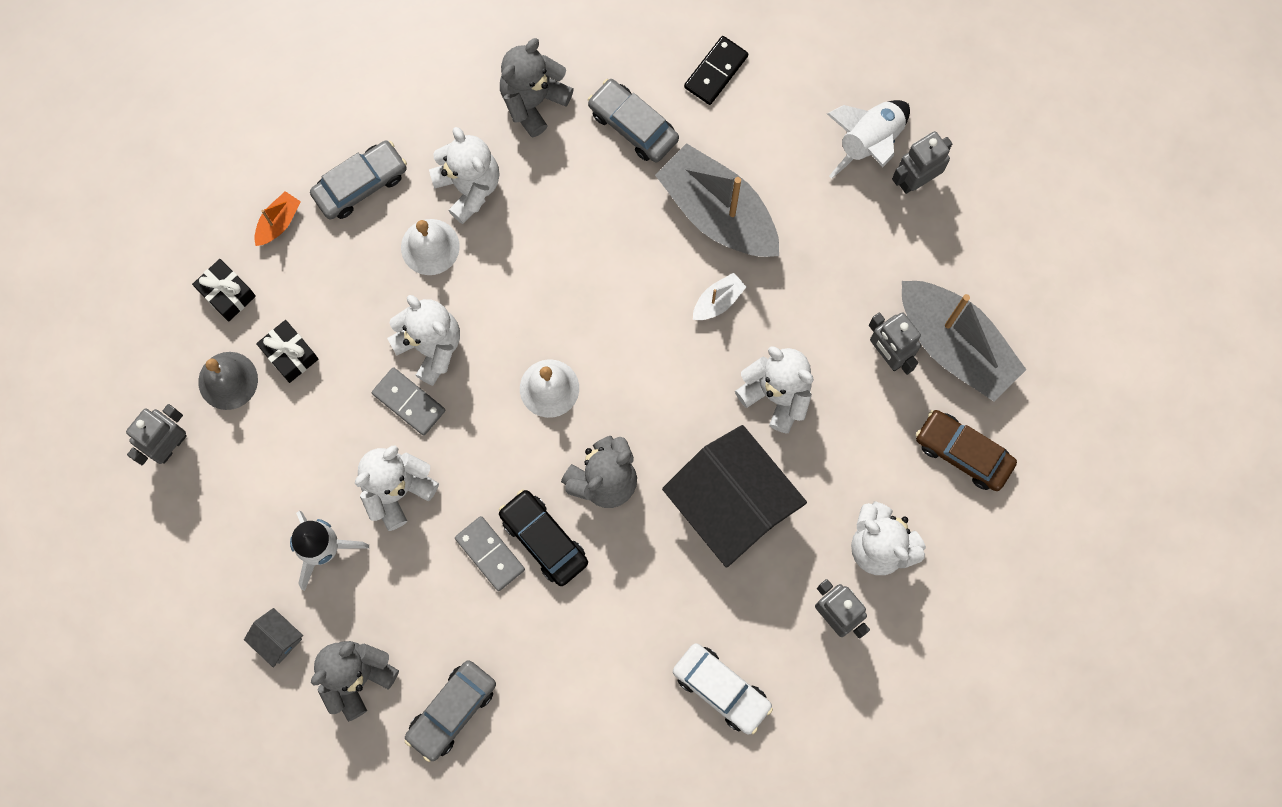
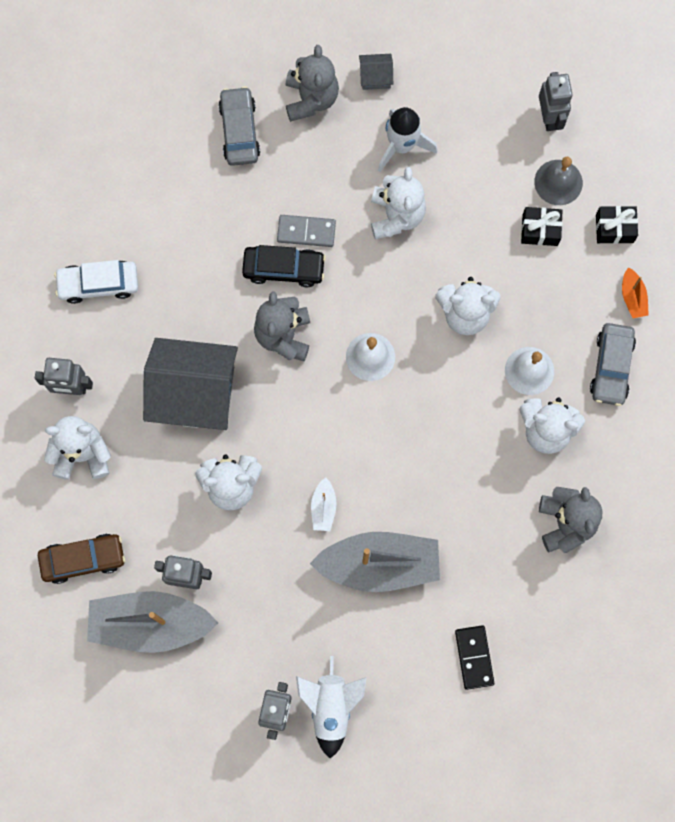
camera: 135 degrees right, 0 degrees up
(409, 402) = (443, 270): grey domino -> none
(633, 125) = (489, 569): grey car -> none
(731, 504) = (195, 393): black house -> grey house

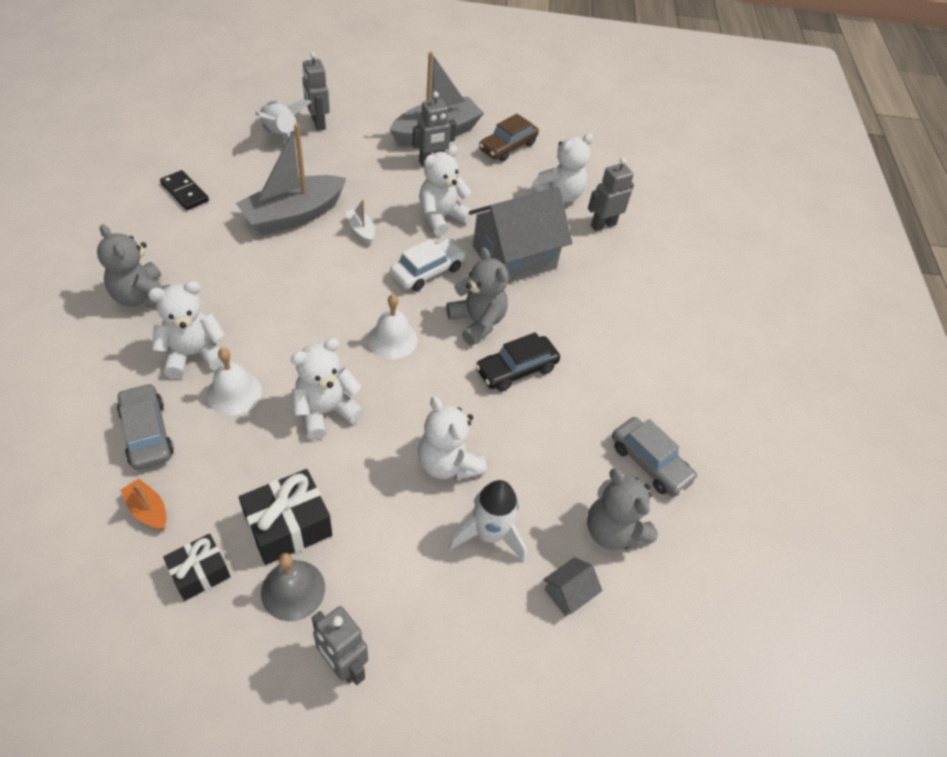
camera: 140 degrees right, 25 degrees down
(98, 284) = (648, 292): white car -> white car (427, 271)
(306, 231) = (520, 407): grey domino -> none
(540, 230) = (288, 526): black gift -> black gift, size x1.54

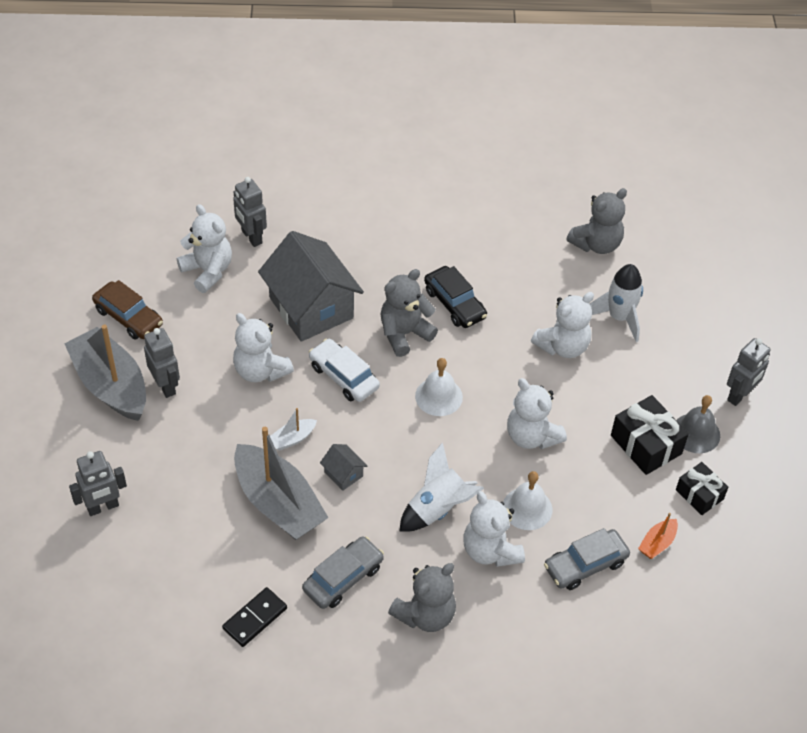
camera: 90 degrees left, 0 degrees up
(281, 136) = (133, 542): white rocket -> white rocket (437, 509)
(568, 593) = (652, 271): grey house -> grey house (343, 474)
(650, 462) = (530, 219): grey car -> grey car (343, 578)

